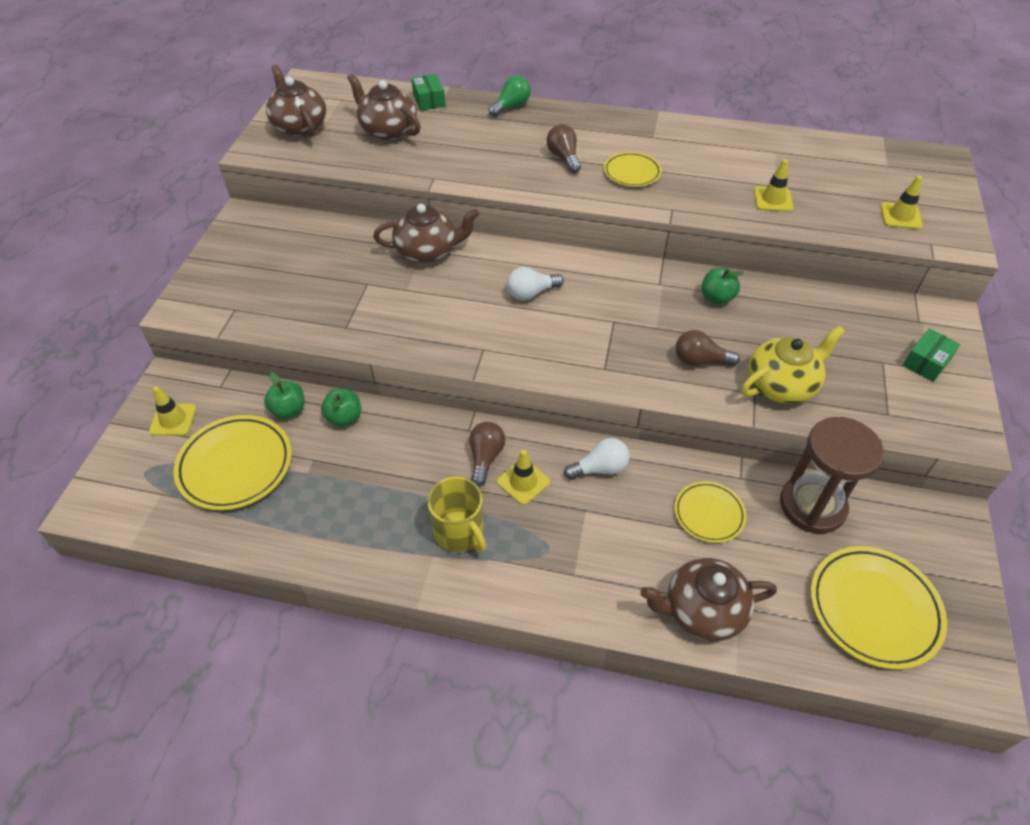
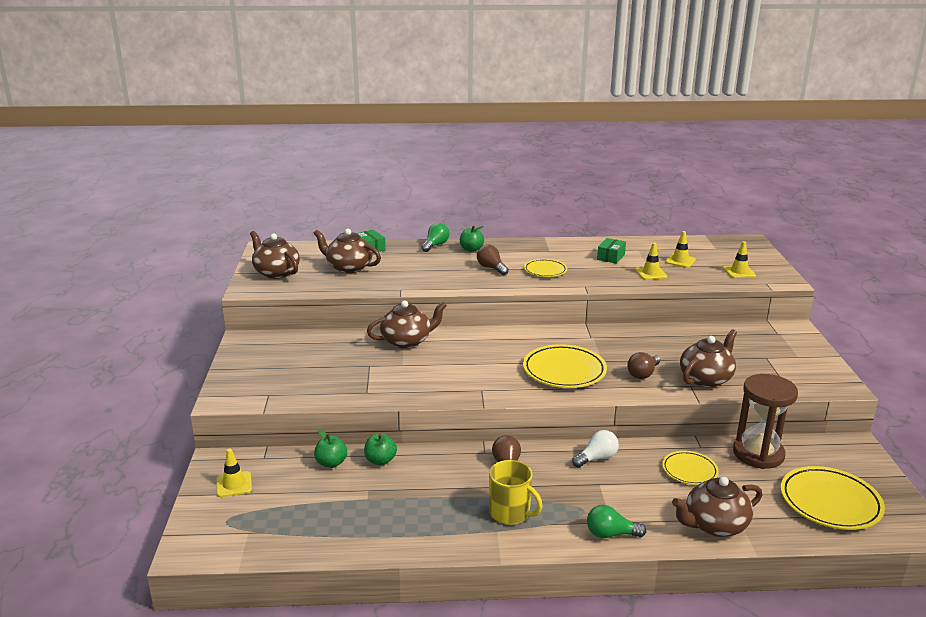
camera: 15 degrees left, 25 degrees down
(235, 465) = (304, 504): yellow plate -> yellow plate (564, 371)
(523, 482) = (543, 475): yellow traffic cone -> yellow traffic cone (680, 261)
(531, 293) = (500, 354): white light bulb -> none
(565, 594) = (611, 534): none -> green light bulb
(700, 360) = (643, 374): brown light bulb -> brown light bulb turned 45 degrees counterclockwise
(717, 298) = (635, 339): green apple -> green apple (471, 249)
(782, 385) = (706, 378): yellow teapot -> brown teapot
(926, 362) = (794, 353): green box -> green box (610, 257)

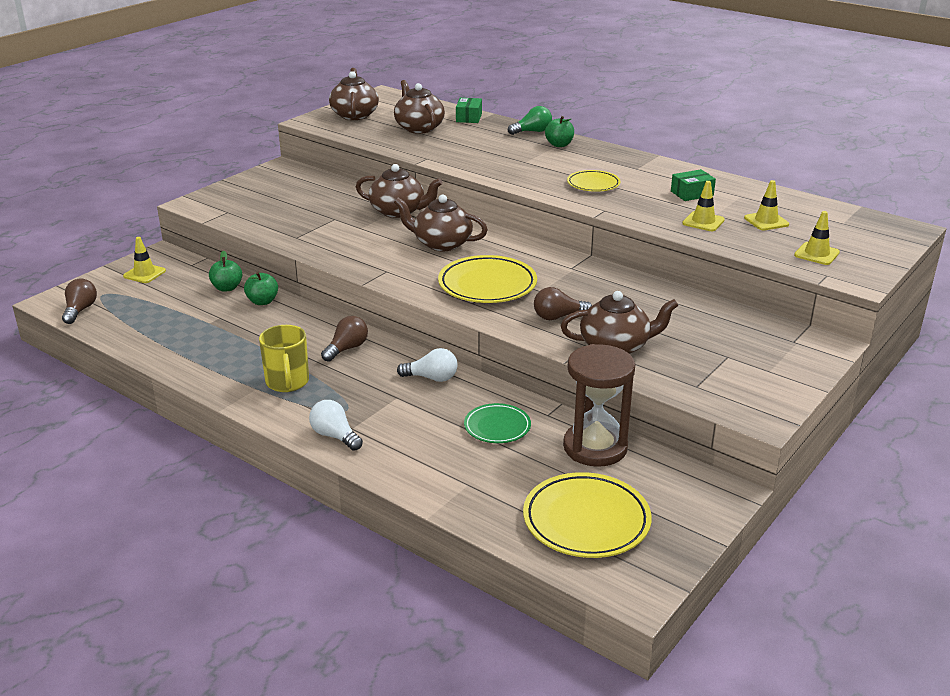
camera: 40 degrees right, 5 degrees up
(491, 268) = (544, 166): brown light bulb -> brown light bulb (80, 310)
(611, 534) = (335, 436): green light bulb -> white light bulb
(689, 470) = (497, 427): yellow plate -> green plate
(714, 525) = (435, 477): brown teapot -> brown teapot (441, 244)

